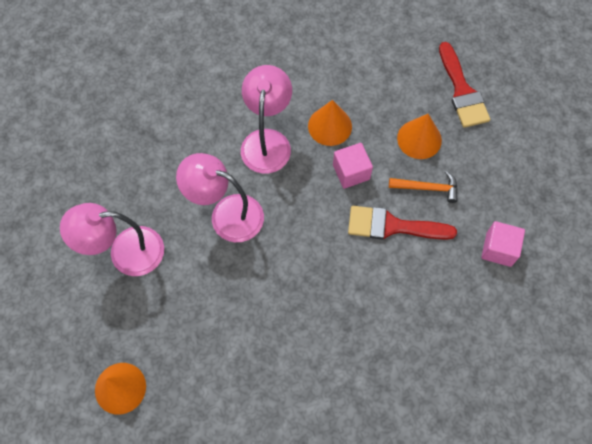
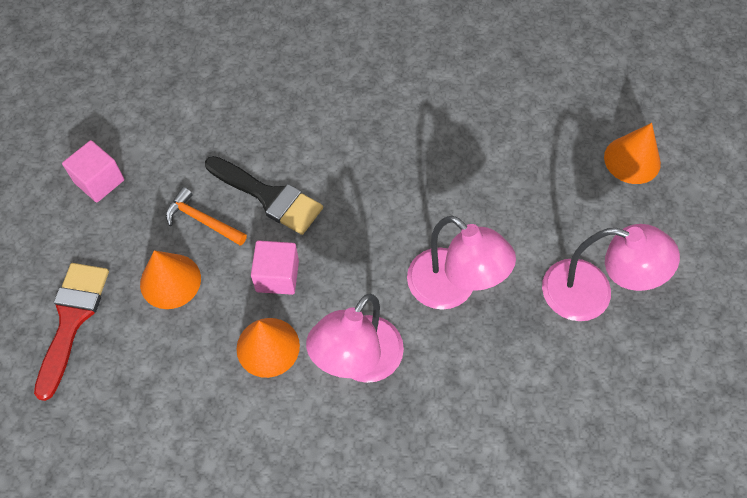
camera: 155 degrees left, 5 degrees down
(392, 226) = (269, 197): red brush -> black brush
(498, 249) = (175, 130): pink cube -> pink cube (99, 181)

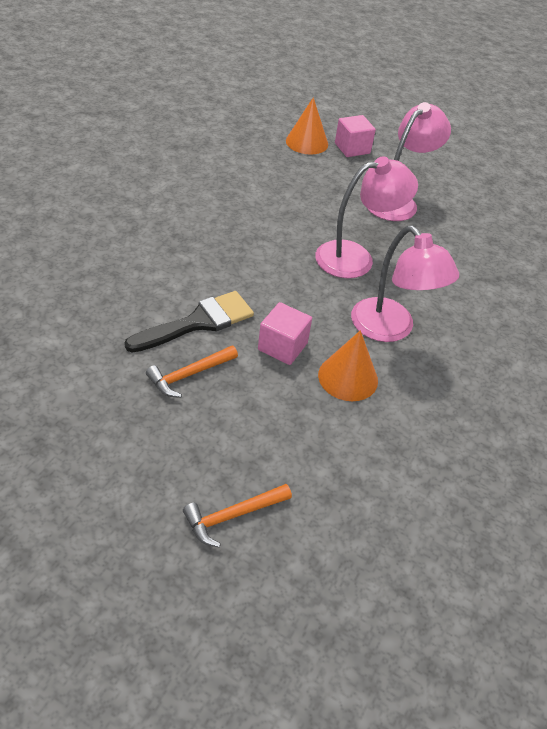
camera: 70 degrees left, 15 degrees down
(72, 319) = (233, 516): red brush -> orange hammer
(99, 181) = (78, 439): pink cube -> pink cube (352, 148)
(170, 281) = (239, 421): orange cone -> none

